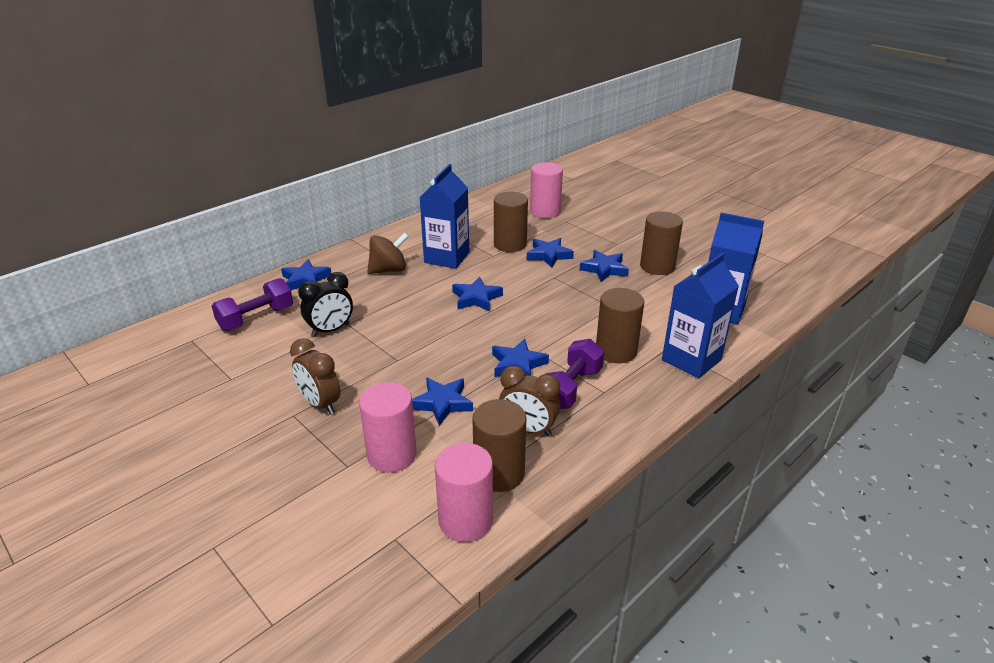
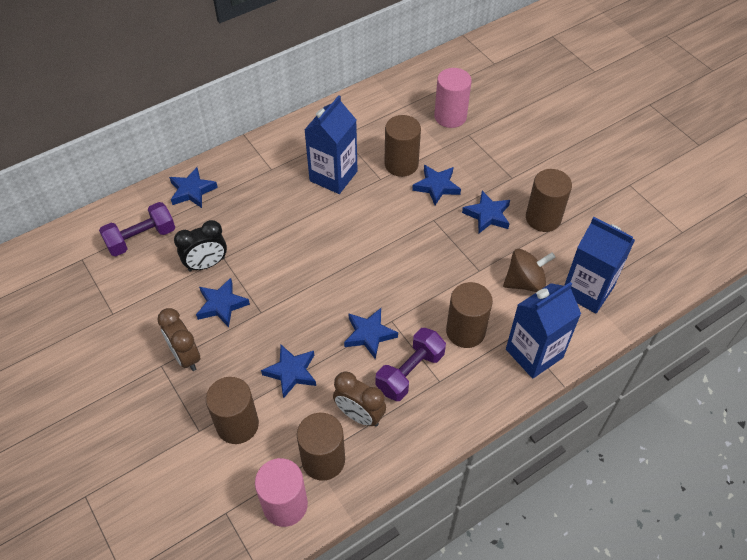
camera: 10 degrees right, 20 degrees up
(389, 270) = (273, 187): brown spinning top -> brown spinning top (525, 282)
(392, 455) = (237, 425): pink cylinder -> brown cylinder
(476, 298) = (350, 240): blue star -> blue star (221, 305)

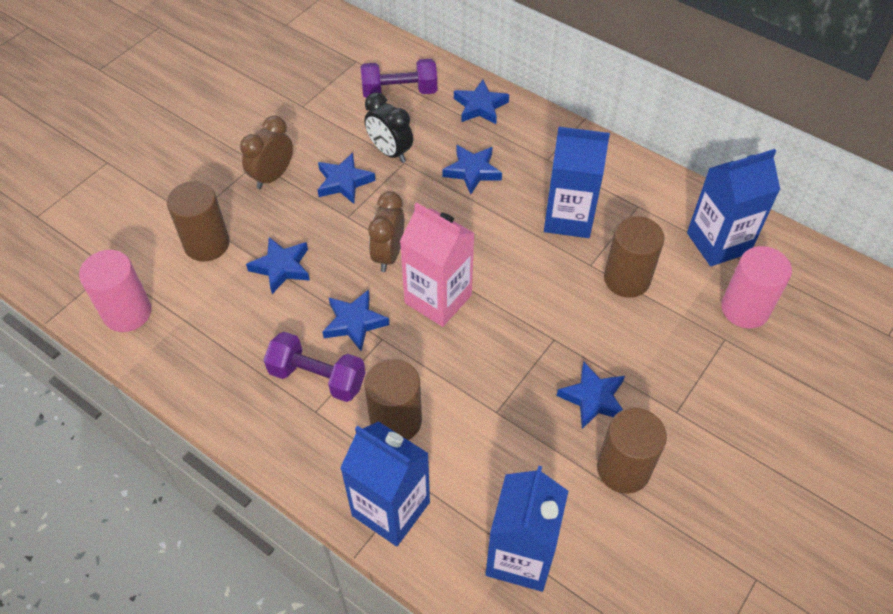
camera: 70 degrees right, 0 degrees up
(141, 238) = (399, 92): purple dumbbell -> purple dumbbell turned 45 degrees counterclockwise
(323, 460) = (184, 329): brown cylinder -> none
(359, 415) = (247, 345): brown clock -> brown clock (388, 255)
(370, 275) = (438, 299): none -> pink carton
(393, 108) = (718, 243): none -> blue carton
(436, 186) = (611, 327): blue star -> blue star (472, 171)
(525, 282) = (501, 471): brown spinning top -> none

